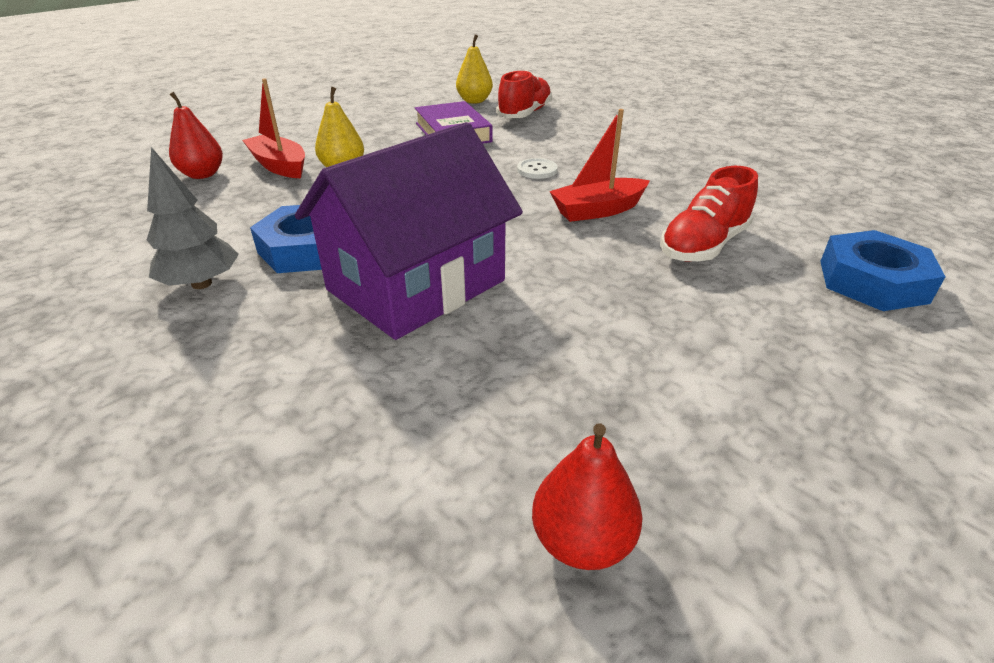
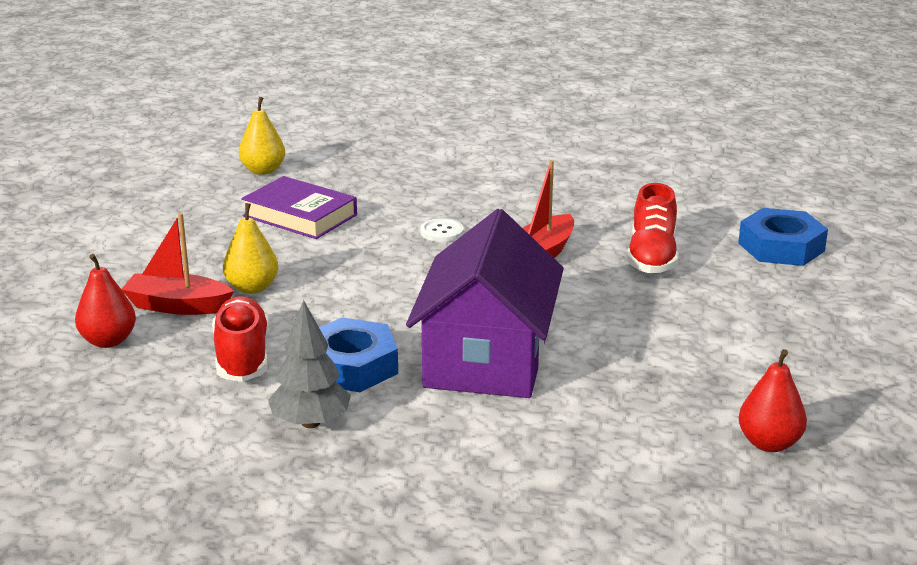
camera: 35 degrees left, 10 degrees down
(524, 114) = (342, 173): red shoe -> red shoe (242, 357)

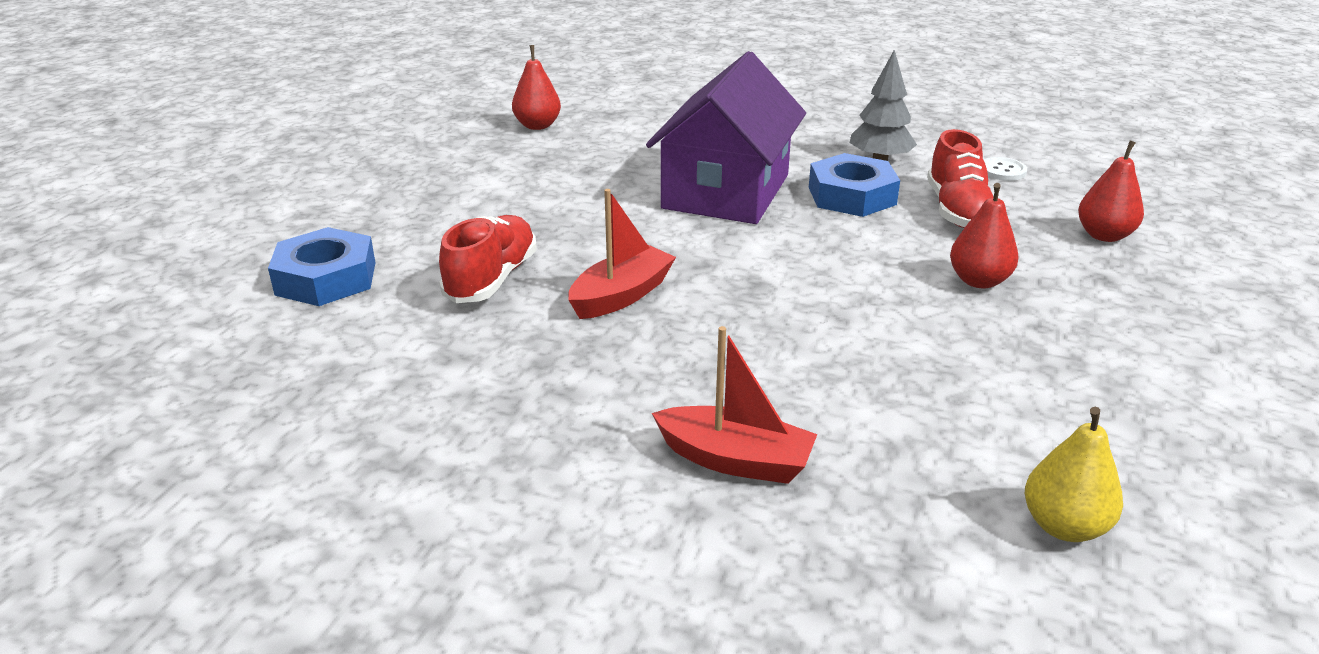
camera: 170 degrees left, 5 degrees up
(177, 306) = (1055, 266): red boat -> red boat (735, 460)
(252, 288) = (978, 281): yellow pear -> red pear
(300, 215) = (955, 395): purple book -> none
(442, 232) = (742, 342): white button -> white button (1002, 171)

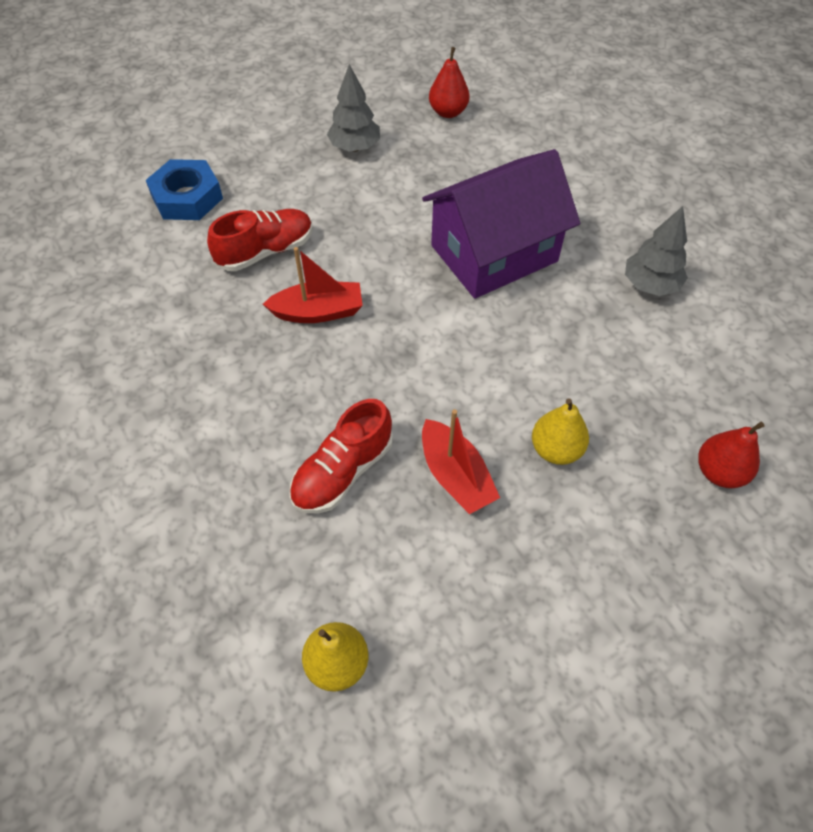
camera: 40 degrees right, 25 degrees up
(476, 176) = (355, 147): none -> grey tree
(735, 460) = (232, 480): red boat -> red boat (455, 476)
(851, 196) = (577, 310): blue nut -> none
(957, 210) = (637, 373): red shoe -> red shoe (343, 471)
(978, 281) = (556, 449): red pear -> yellow pear
(1002, 171) = (737, 354): white button -> none

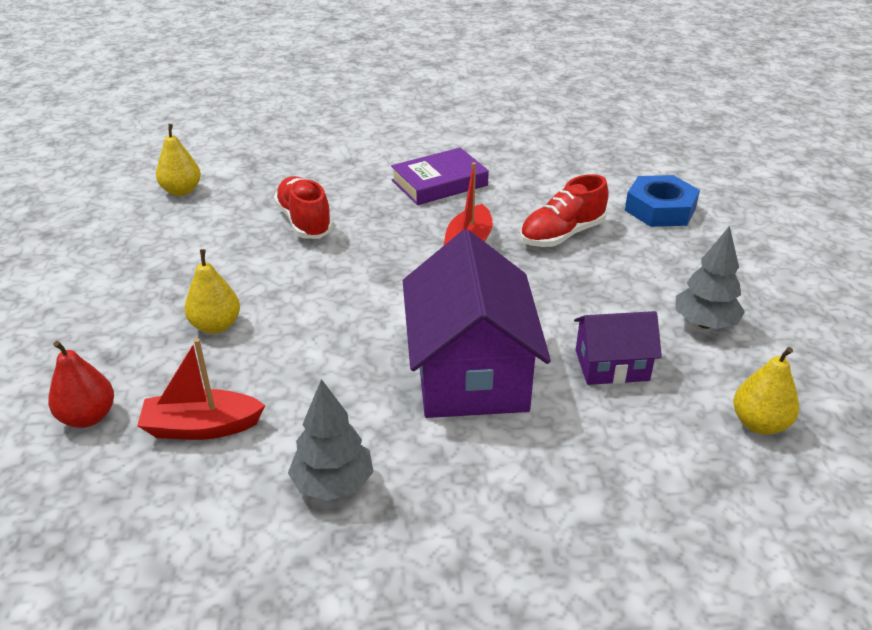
camera: 115 degrees right, 20 degrees down
(200, 380) = (439, 183): none -> purple book
(266, 251) = (562, 235): red shoe -> red shoe turned 60 degrees clockwise
(435, 183) = (612, 365): none -> purple house
(448, 112) = (759, 424): red pear -> yellow pear
(455, 476) = (249, 268): red boat -> red boat (202, 427)

